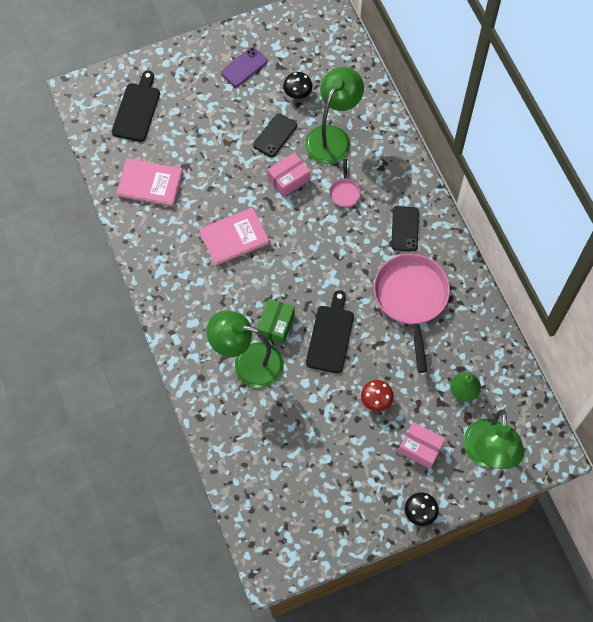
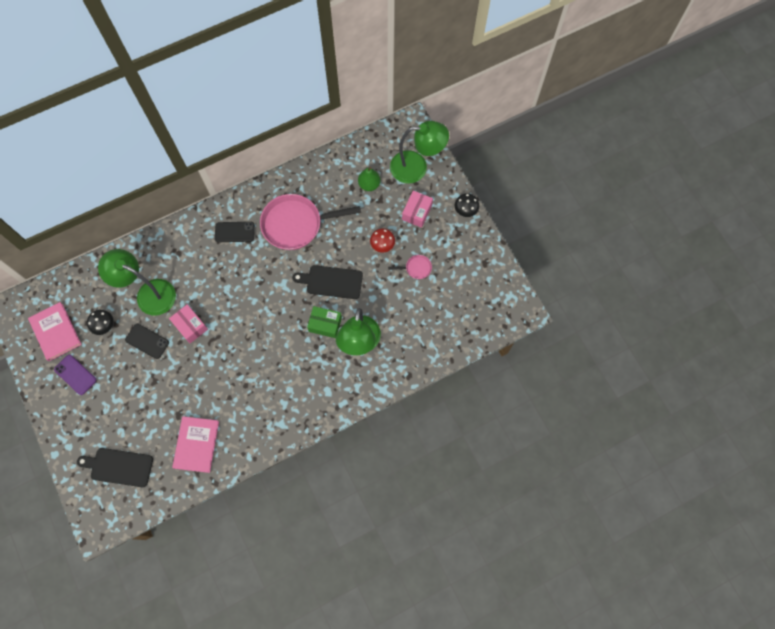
camera: 95 degrees left, 5 degrees up
(234, 237) = (247, 366): pink book -> pink book (55, 332)
(344, 192) = (202, 280): pink pan -> pink pan (416, 268)

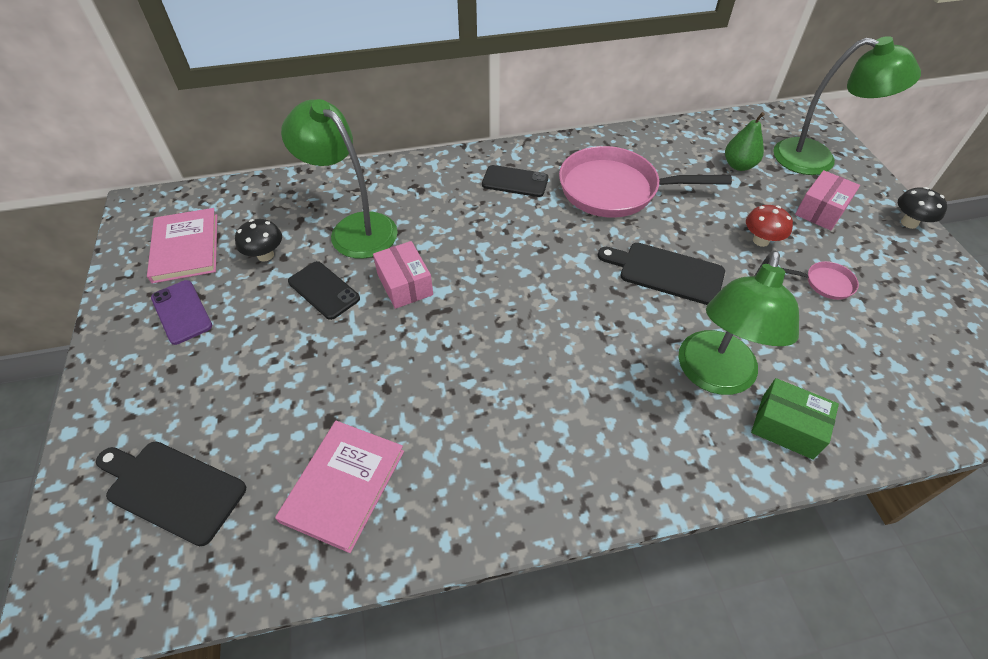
camera: 15 degrees right, 20 degrees down
(325, 324) = (648, 332): green box -> green box (787, 427)

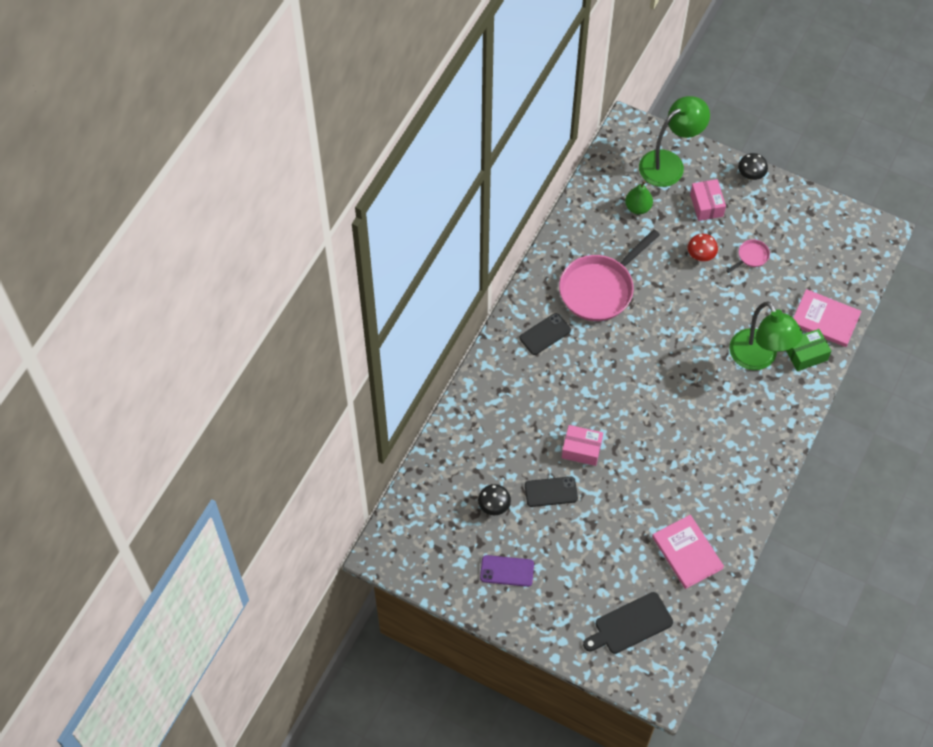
camera: 50 degrees left, 10 degrees up
(185, 247) = (448, 545): pink book -> pink book (825, 320)
(354, 228) = (511, 447): green lamp -> none
(666, 272) = (682, 320): black cutting board -> none

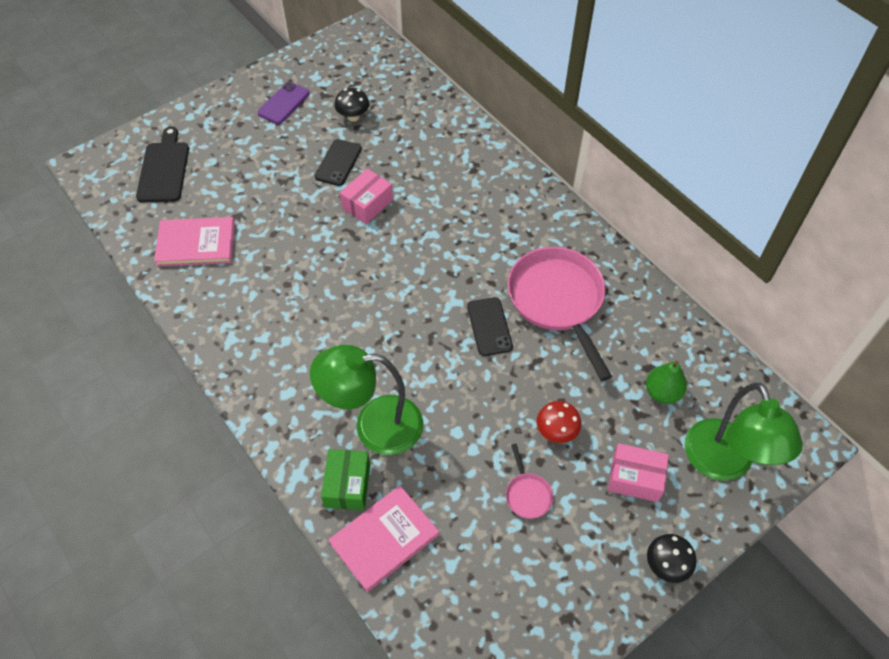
camera: 115 degrees right, 5 degrees down
(545, 334) = (523, 226): black phone -> black phone (489, 326)

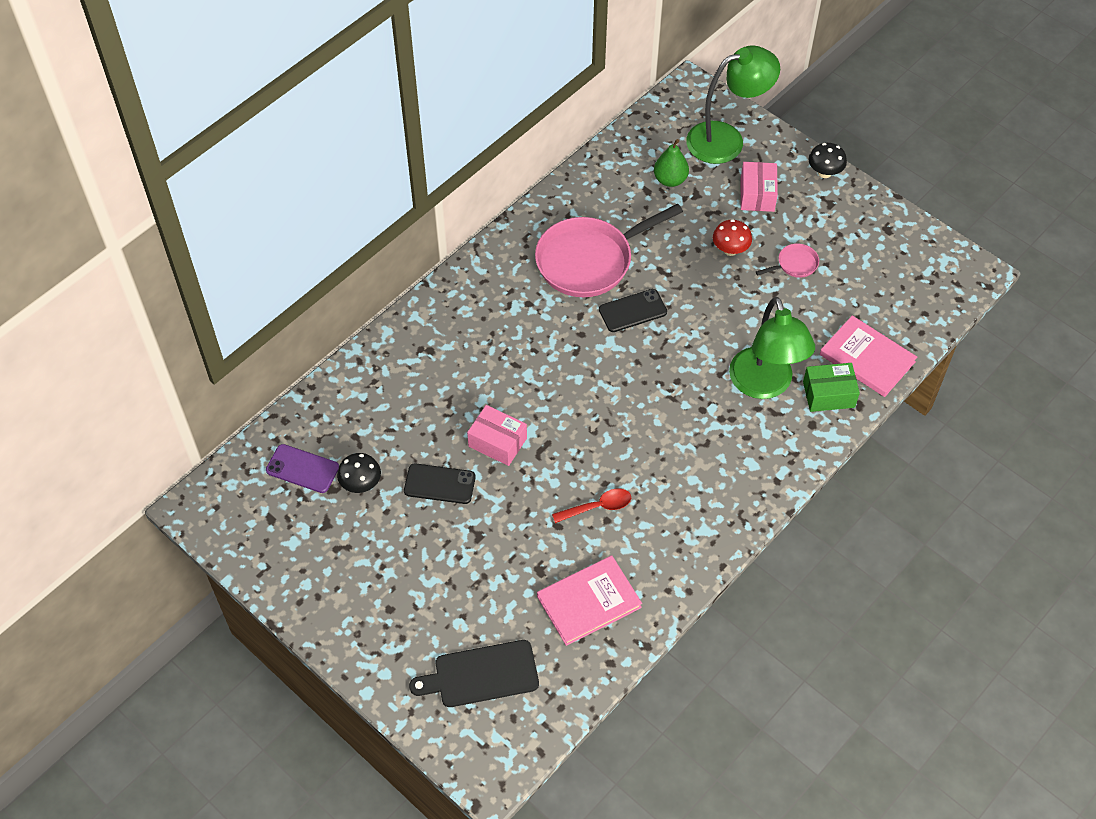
camera: 100 degrees left, 0 degrees up
(196, 244) = (589, 601): pink book -> pink book turned 75 degrees clockwise
(282, 263) = (597, 507): none -> red spoon
(283, 103) = (346, 567): purple phone -> purple phone (302, 469)

